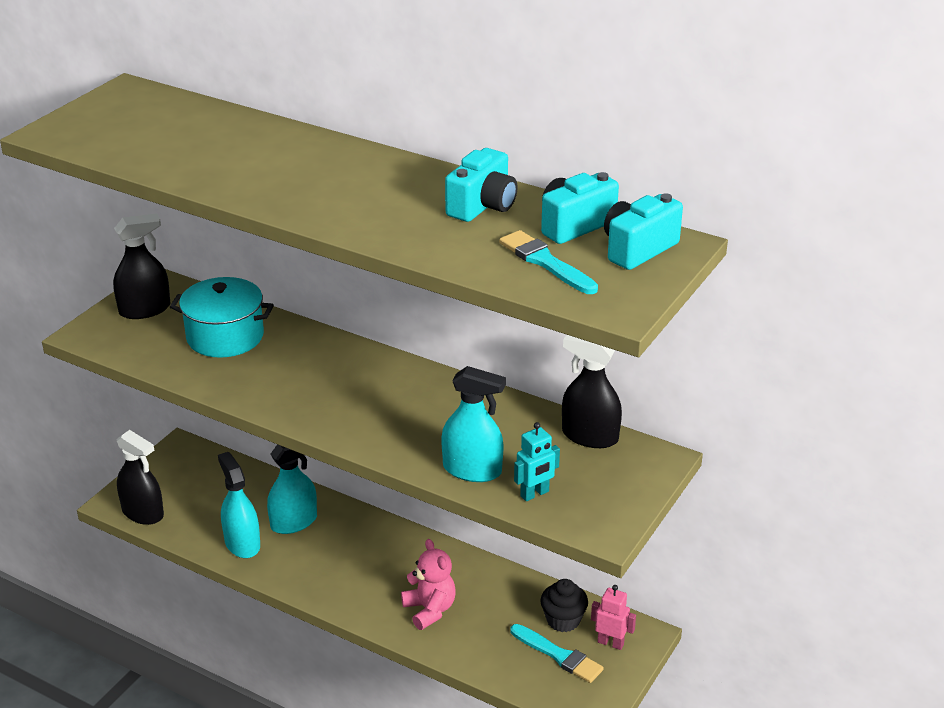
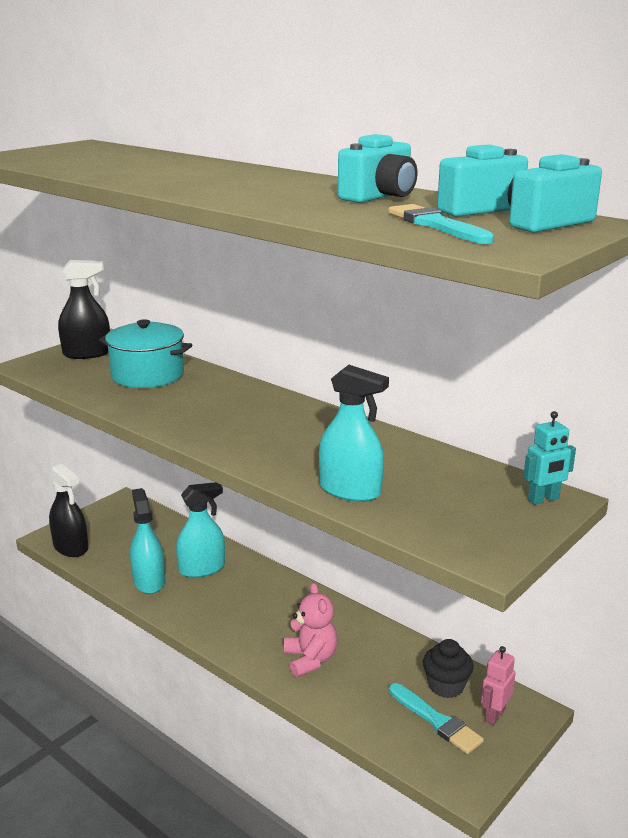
camera: 10 degrees right, 10 degrees down
(535, 494) = (413, 517): turquoise robot -> turquoise robot (543, 499)
(589, 436) = (483, 474): black spray bottle -> none
(610, 643) = (494, 715): pink robot -> pink robot turned 90 degrees counterclockwise

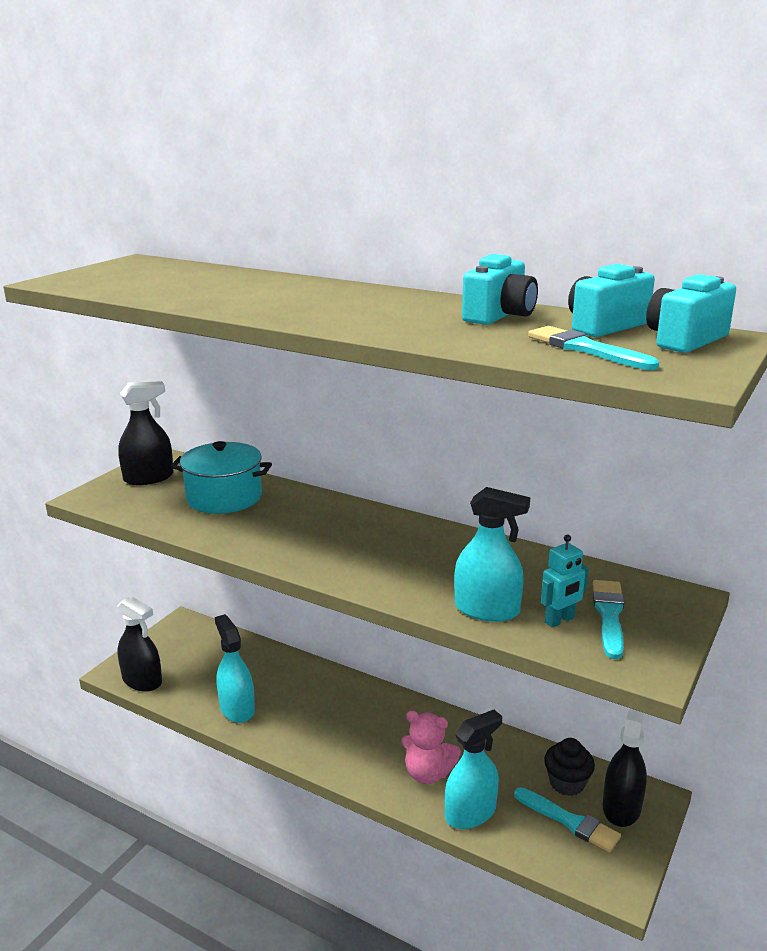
camera: 10 degrees left, 0 degrees up
(202, 568) = (287, 688): turquoise spray bottle -> turquoise spray bottle (470, 813)
(310, 659) = (428, 773): pink teddy bear -> pink teddy bear turned 135 degrees clockwise
(470, 507) = (609, 615): none -> turquoise brush
(494, 715) = (621, 807): pink robot -> black spray bottle
(543, 499) = (672, 599): turquoise robot -> turquoise robot (560, 620)

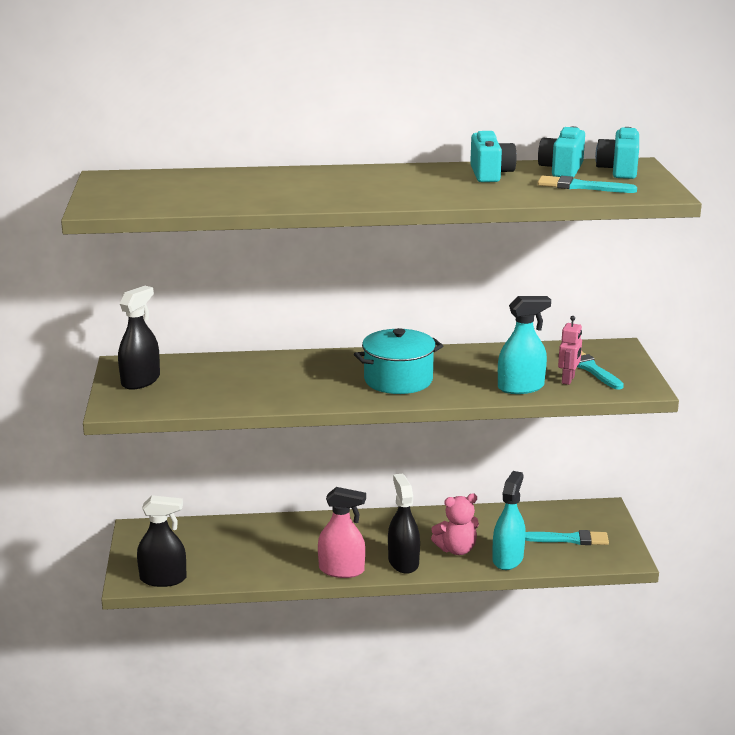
camera: 35 degrees left, 0 degrees up
(224, 497) = (232, 376): turquoise pot -> turquoise pot (398, 380)
(237, 708) = (270, 566): turquoise spray bottle -> none
(292, 743) = (341, 570): none -> pink spray bottle
(560, 620) = (568, 380): turquoise robot -> pink robot
(567, 783) = (548, 520): black cupcake -> none
(621, 807) = (591, 520): black spray bottle -> black spray bottle (403, 562)

